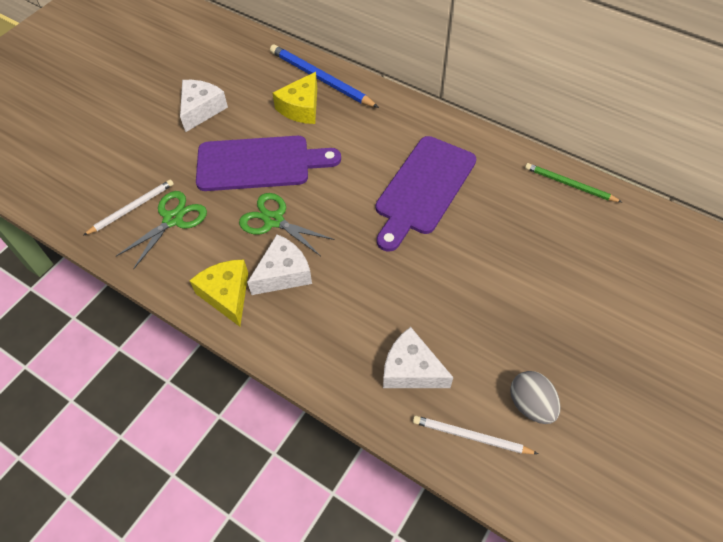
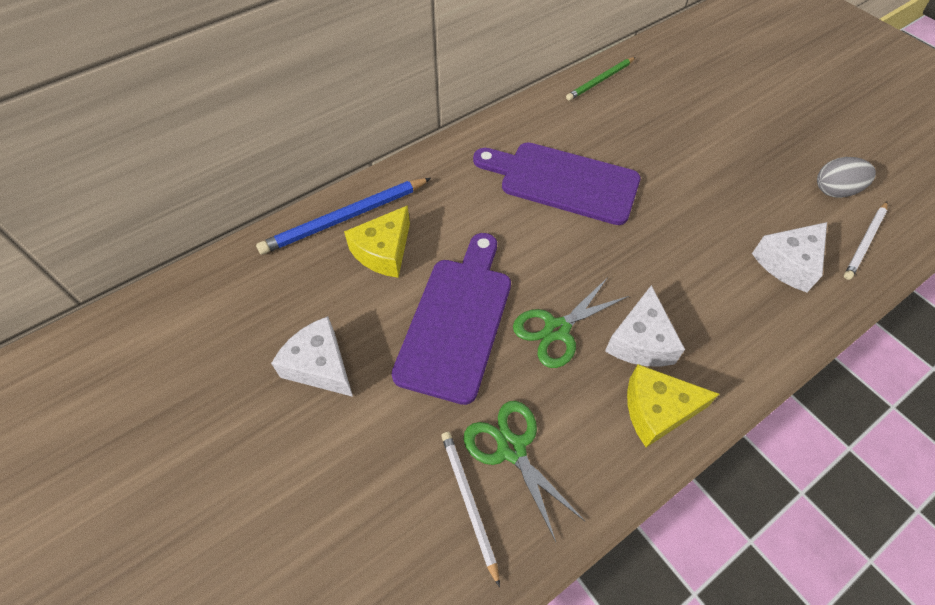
camera: 70 degrees left, 0 degrees up
(283, 273) = (640, 341): white cheese -> white cheese turned 150 degrees counterclockwise
(301, 108) = (384, 251): yellow cheese -> yellow cheese turned 75 degrees clockwise
(423, 188) = (563, 181): purple cutting board -> purple cutting board turned 150 degrees clockwise

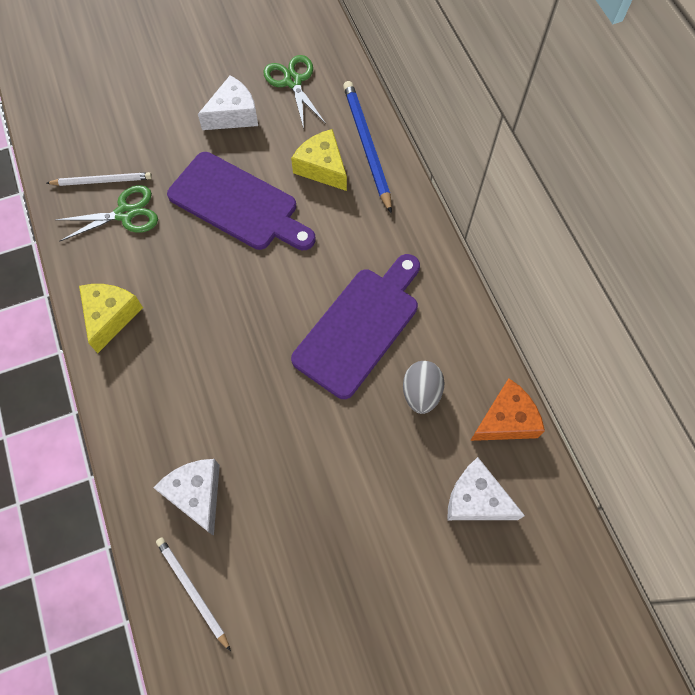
camera: 105 degrees right, 10 degrees up
(557, 329) = (204, 270): green scissors -> green scissors (293, 81)
(600, 80) = (506, 420): green pencil -> orange cheese
(640, 341) = (170, 328): white cheese -> white cheese (476, 499)
(835, 190) = (266, 603): grey egg -> grey egg (421, 393)

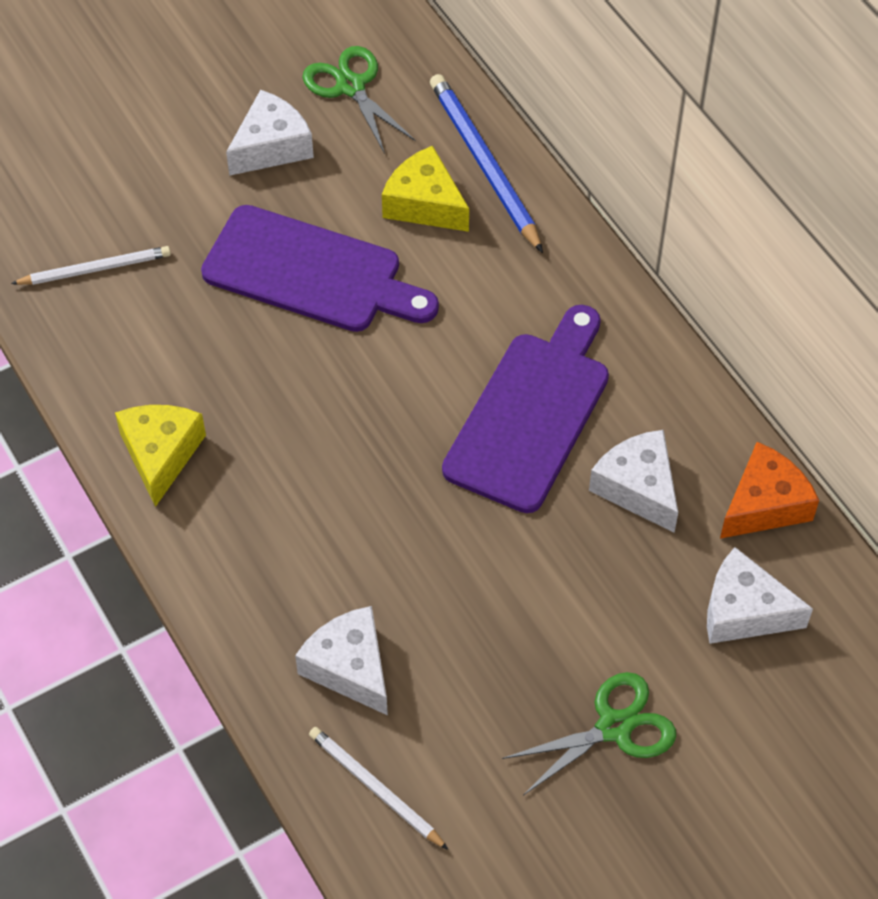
camera: 10 degrees left, 10 degrees down
(125, 214) = (143, 310): green scissors -> green scissors (614, 727)
(421, 393) = (638, 488): grey egg -> white cheese

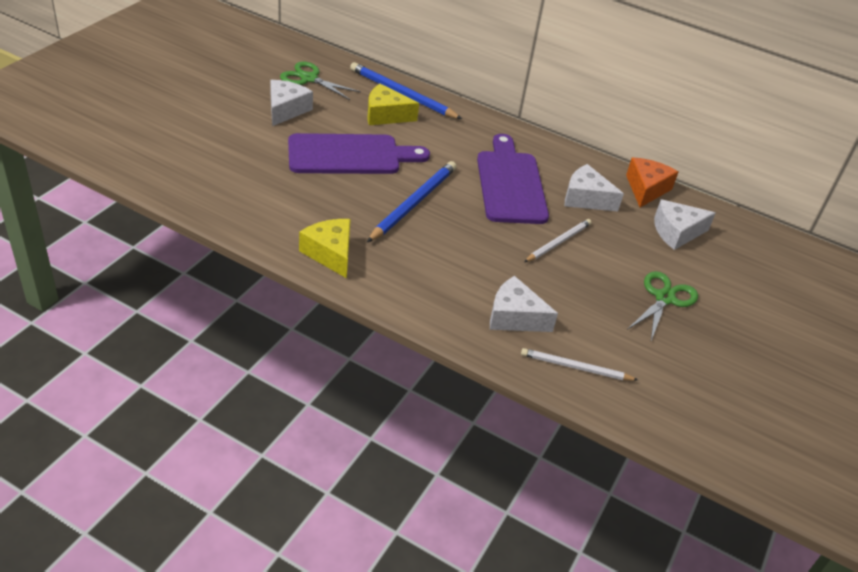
camera: 35 degrees left, 15 degrees down
(95, 269) = (225, 182): white pencil -> white pencil (558, 242)
(346, 402) = (413, 203): none -> blue pencil

